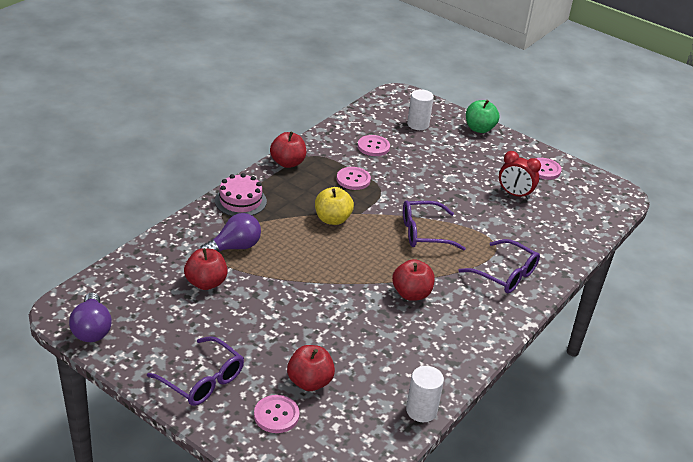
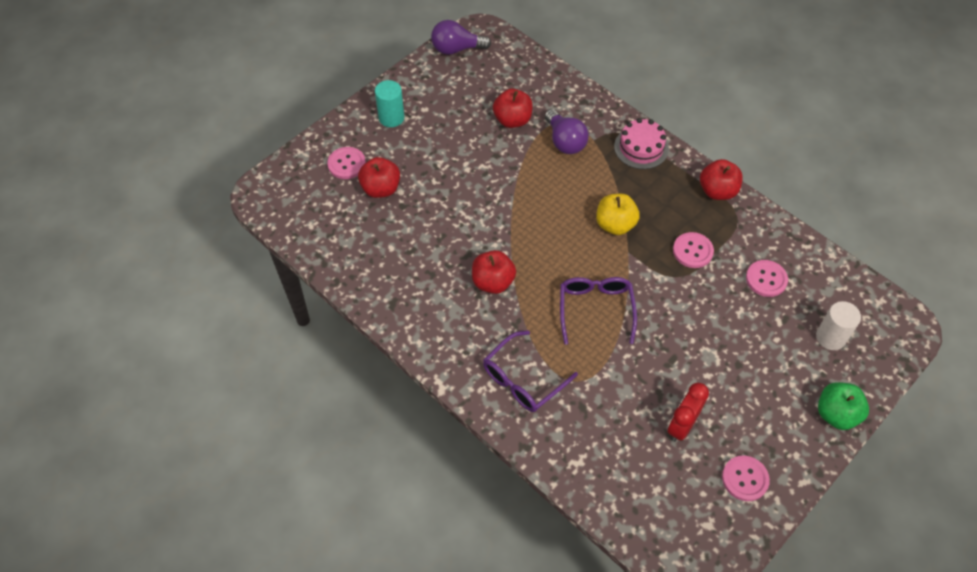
camera: 100 degrees right, 20 degrees up
(202, 380) = (391, 117): purple glasses -> turquoise cylinder
(421, 410) = (336, 268): white cylinder -> none

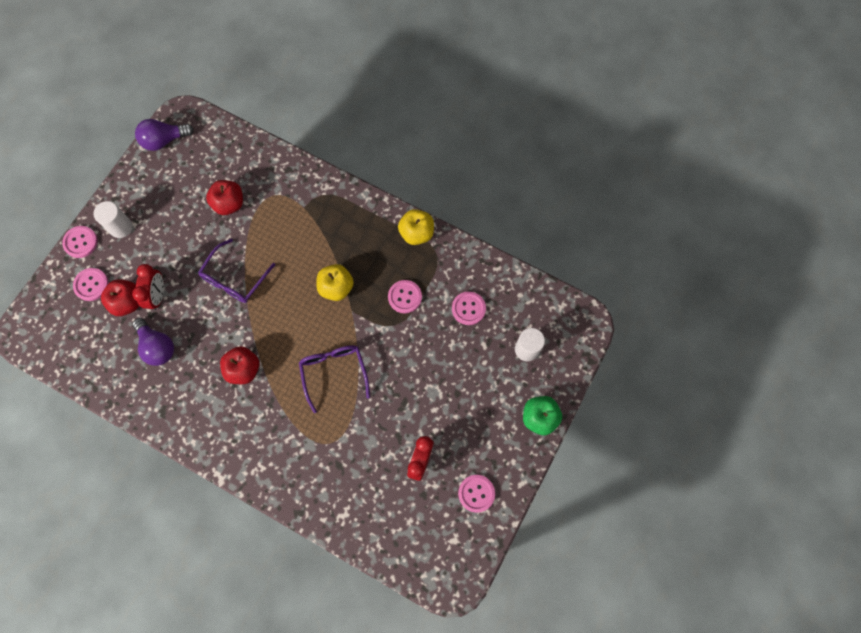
camera: 15 degrees left, 15 degrees up
(345, 122) = (81, 242): none -> pink button
(391, 117) = (121, 227): turquoise cylinder -> white cylinder
(415, 189) = (158, 295): none -> red clock
(523, 379) = (286, 453): purple glasses -> purple glasses (234, 278)
(565, 141) = (279, 215): purple light bulb -> purple light bulb (157, 346)
(641, 147) = (345, 205): pink cake -> none
(717, 191) = (416, 233): red apple -> yellow apple

